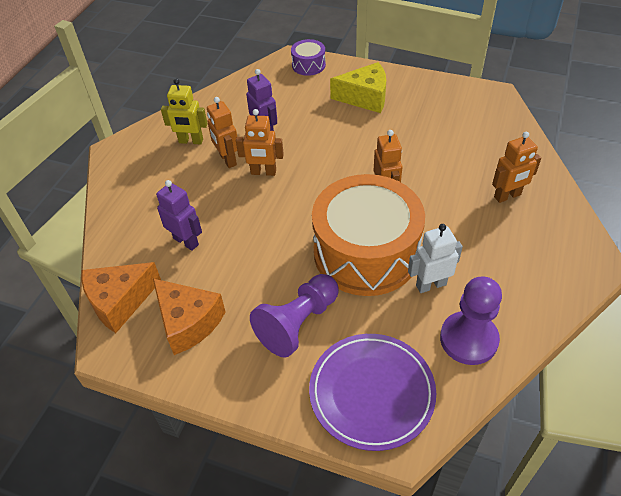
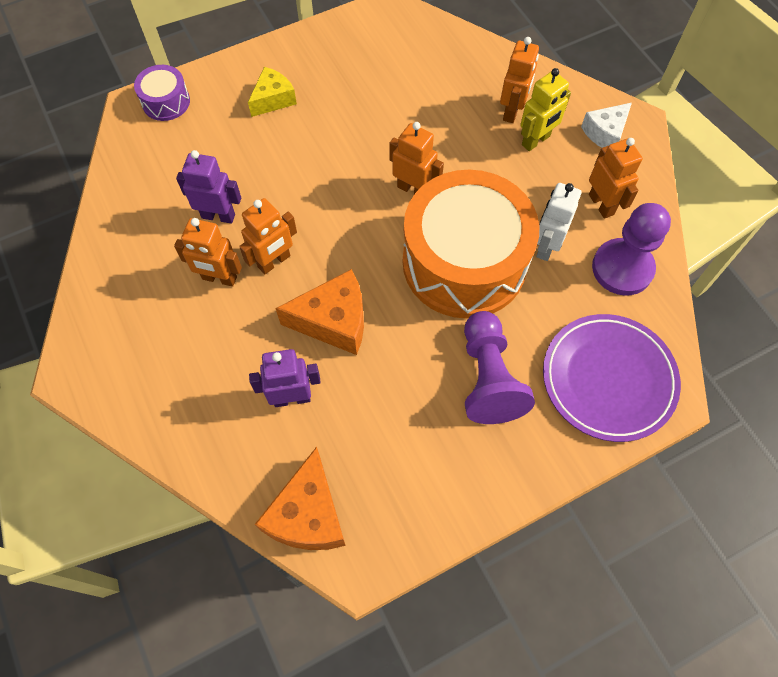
camera: 50 degrees left, 15 degrees up
(188, 322) = (397, 469): orange cheese -> orange cheese (334, 321)
(191, 141) = (150, 290): yellow robot -> yellow robot (536, 141)
(365, 97) = (273, 99): yellow cheese -> yellow cheese, size x0.65
(503, 291) = (601, 204): none -> orange robot
(562, 253) = (605, 133): none -> white cheese

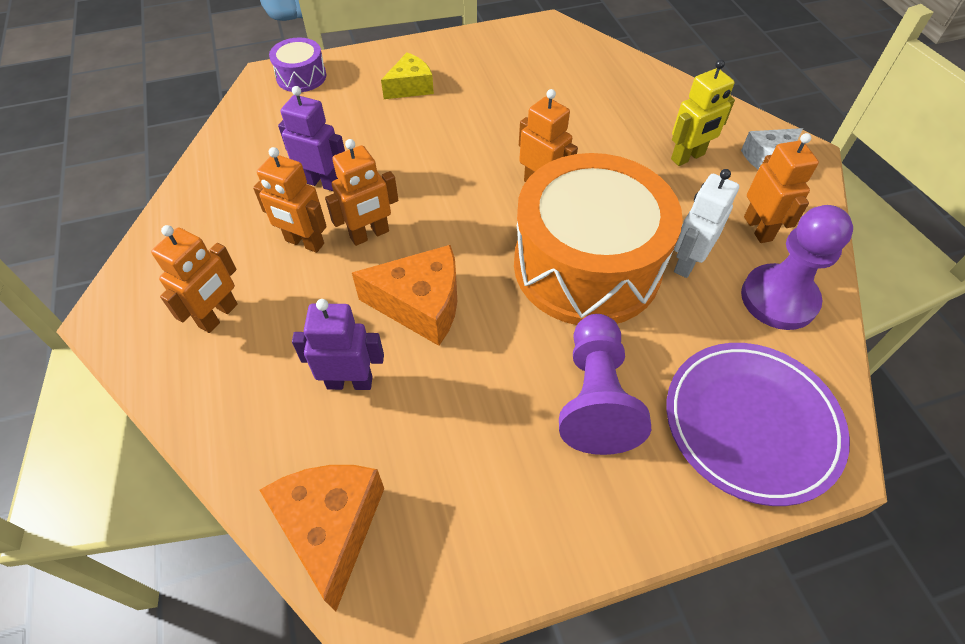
camera: 10 degrees right, 10 degrees down
(308, 514) = (331, 528): orange cheese -> orange cheese turned 150 degrees clockwise
(512, 111) = (664, 127): orange robot -> orange robot (219, 316)

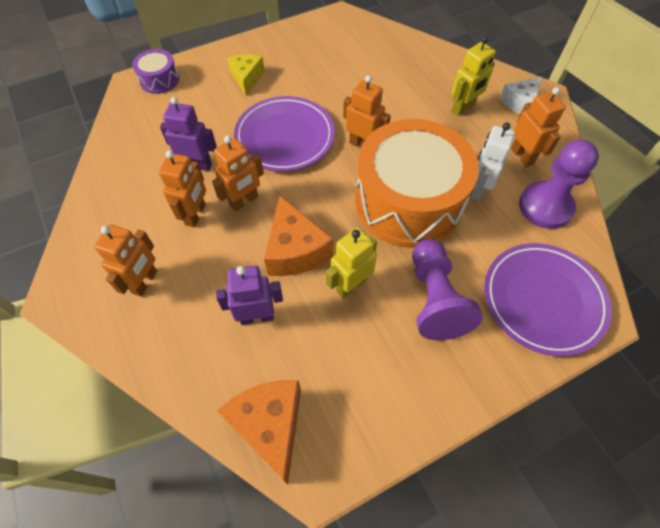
camera: 10 degrees left, 5 degrees up
(304, 243) = (196, 215): orange robot -> orange robot turned 90 degrees counterclockwise
(410, 87) = (247, 78): yellow cheese -> yellow cheese turned 45 degrees counterclockwise
(421, 305) = (295, 250): orange cheese -> orange cheese turned 75 degrees clockwise
(441, 163) = (285, 137): none -> purple plate
(484, 361) = (351, 285): none -> yellow robot

